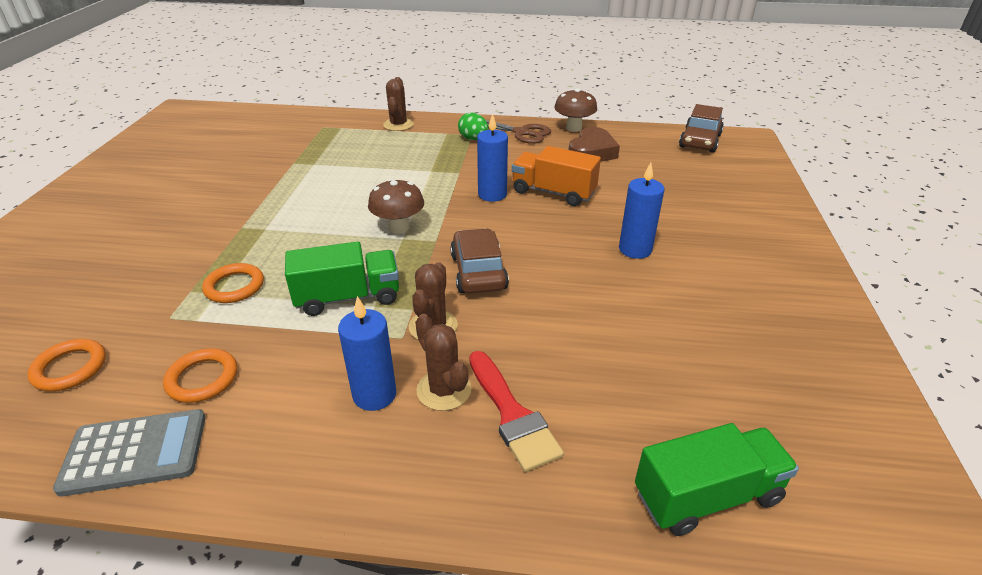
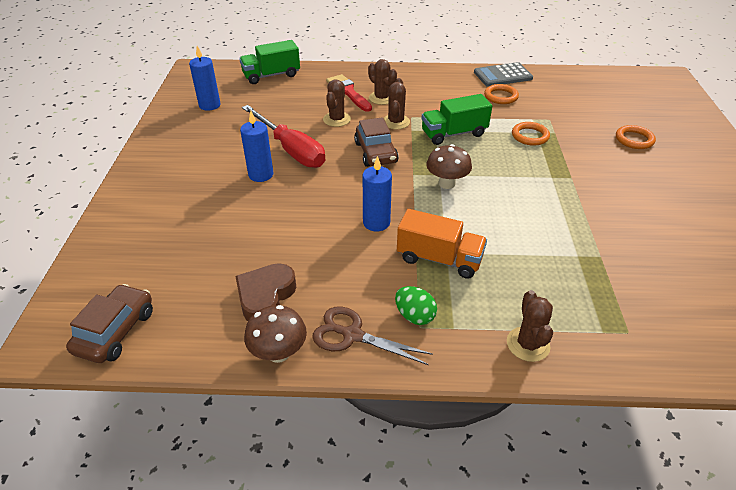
camera: 175 degrees right, 5 degrees up
(70, 368) = (570, 97): orange ring -> orange ring (634, 140)
(374, 394) = (414, 95): blue candle -> blue candle (209, 105)
(536, 338) = (337, 119): none -> brown cactus
(553, 192) = (318, 228): orange truck -> orange truck (439, 259)
(604, 283) = (290, 150): none -> red screwdriver

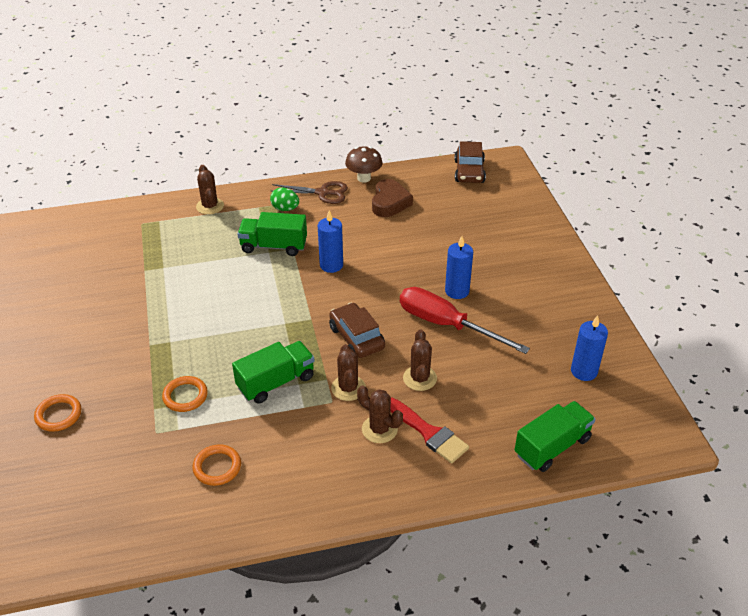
camera: 165 degrees right, 0 degrees up
(439, 259) = (274, 246): orange truck -> green truck
(446, 183) = (276, 314): brown mushroom -> none
(503, 75) = (212, 523): grey calculator -> none

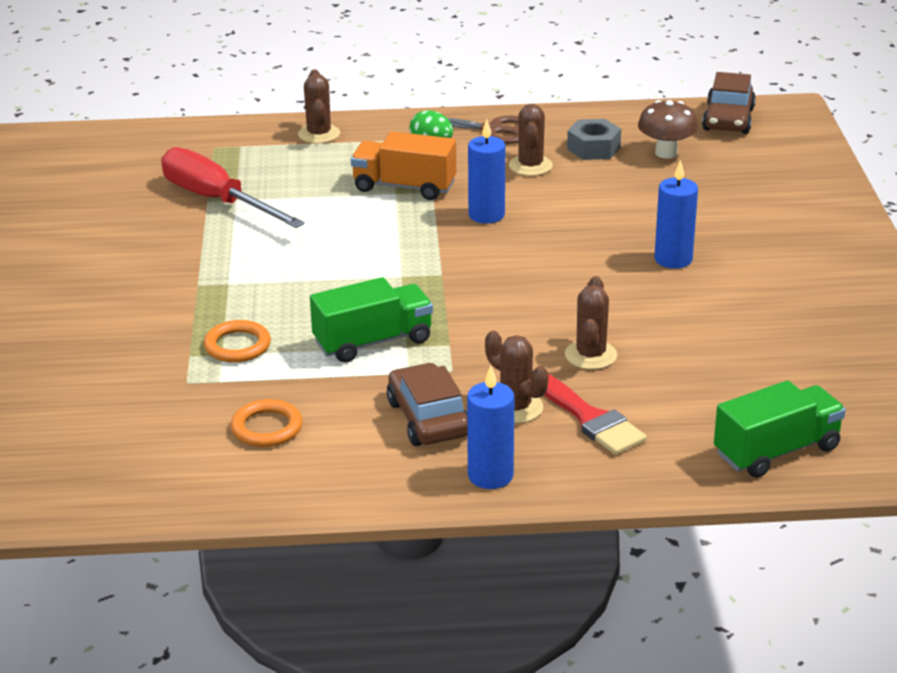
camera: 10 degrees right, 10 degrees down
(58, 415) = (54, 351): orange ring -> none
(274, 246) = (404, 187): green truck -> orange truck
(348, 388) = (479, 357): brown cactus -> brown cactus (530, 166)
(356, 338) = (505, 301): brown car -> brown car (428, 419)
(364, 178) = (560, 117): brown mushroom -> brown mushroom (666, 153)
(389, 203) = (593, 148): brown heart -> grey nut
(446, 325) = (647, 297): red screwdriver -> red screwdriver (217, 200)
(584, 371) = (850, 369): blue candle -> blue candle (490, 476)

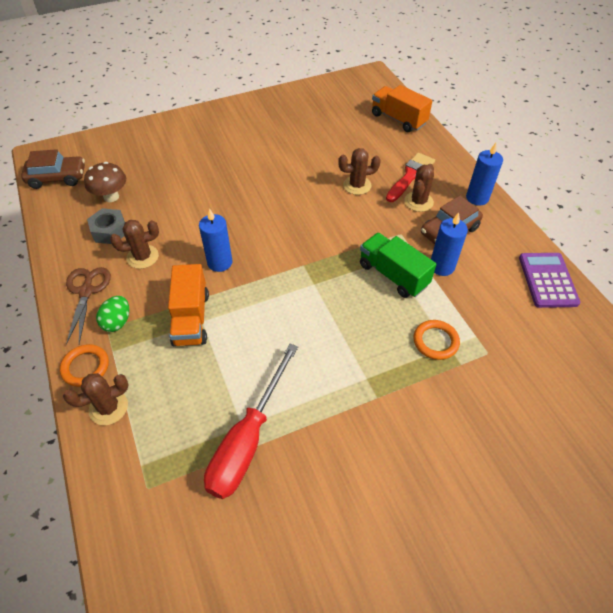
camera: 110 degrees left, 20 degrees up
(261, 483) = (547, 280): none -> purple calculator
(267, 428) = (502, 295): orange ring -> orange ring (85, 367)
(673, 259) = (246, 173): blue candle -> blue candle (442, 266)
(776, 451) = (398, 119): green truck -> orange truck

